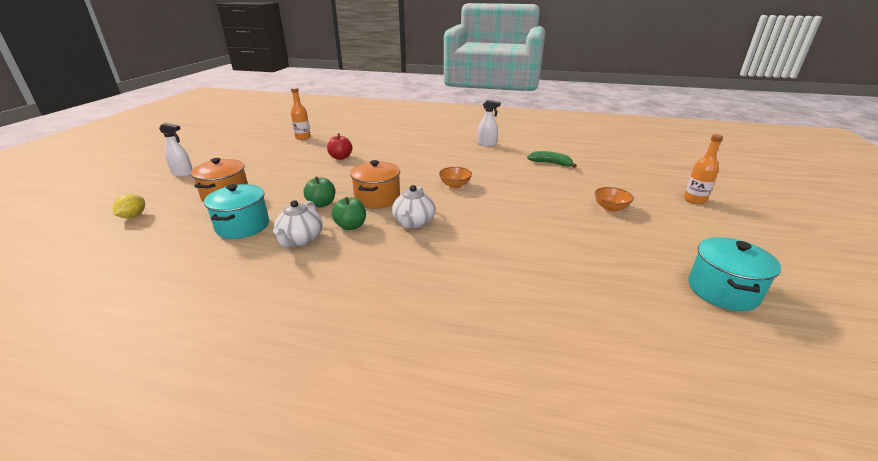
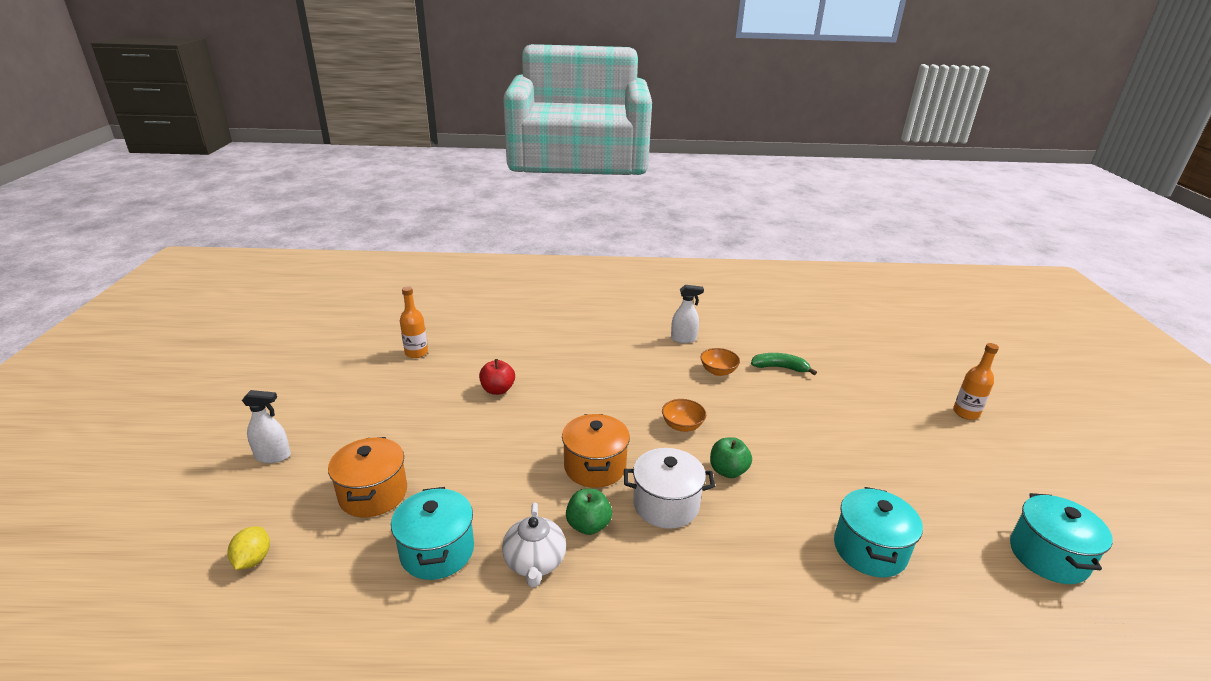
camera: 15 degrees left, 0 degrees up
(322, 204) = (524, 489): green apple -> green apple (728, 471)
(413, 222) = (666, 504): white teapot -> white pot
(558, 265) = (869, 549): none -> turquoise pot
(610, 208) = (883, 440): orange bowl -> orange bowl (718, 371)

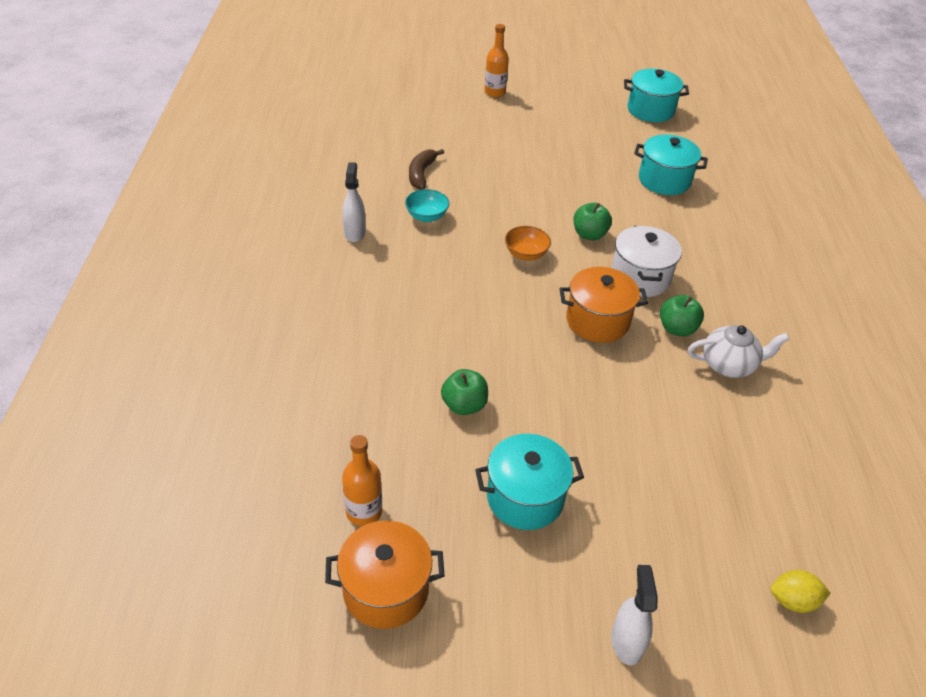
camera: 90 degrees left, 15 degrees up
(373, 494) = (672, 506): orange pot -> orange pot (386, 589)
(437, 551) = (736, 436): turquoise pot -> turquoise pot (525, 497)
(498, 390) = (464, 405): red apple -> green apple
(718, 371) = (427, 216): orange bowl -> turquoise bowl
(780, 368) = (421, 174): green banana -> brown banana

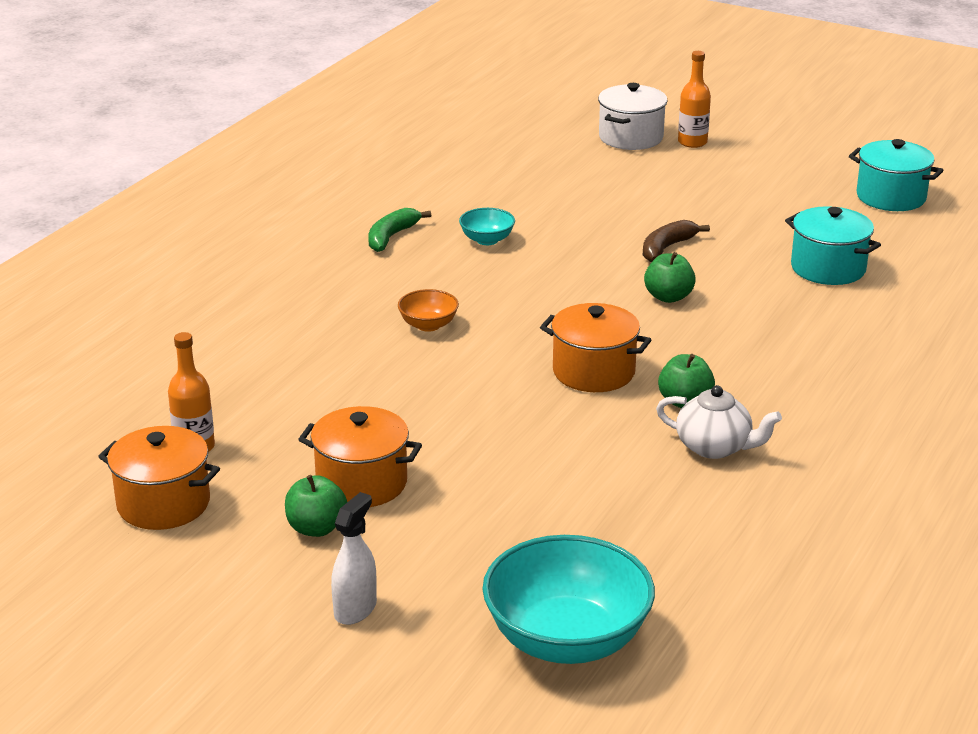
camera: 30 degrees right, 15 degrees down
(354, 233) = (391, 237): white spray bottle -> green banana
(421, 174) = (519, 201): brown banana -> brown banana (667, 248)
(464, 405) = (370, 400): green apple -> green apple (316, 528)
(525, 497) = (361, 483): turquoise pot -> orange pot
(526, 254) = (570, 297): orange bowl -> orange bowl (428, 325)
(640, 277) = (690, 348): white pot -> white pot (631, 138)
(793, 600) = (567, 640): yellow lemon -> turquoise bowl

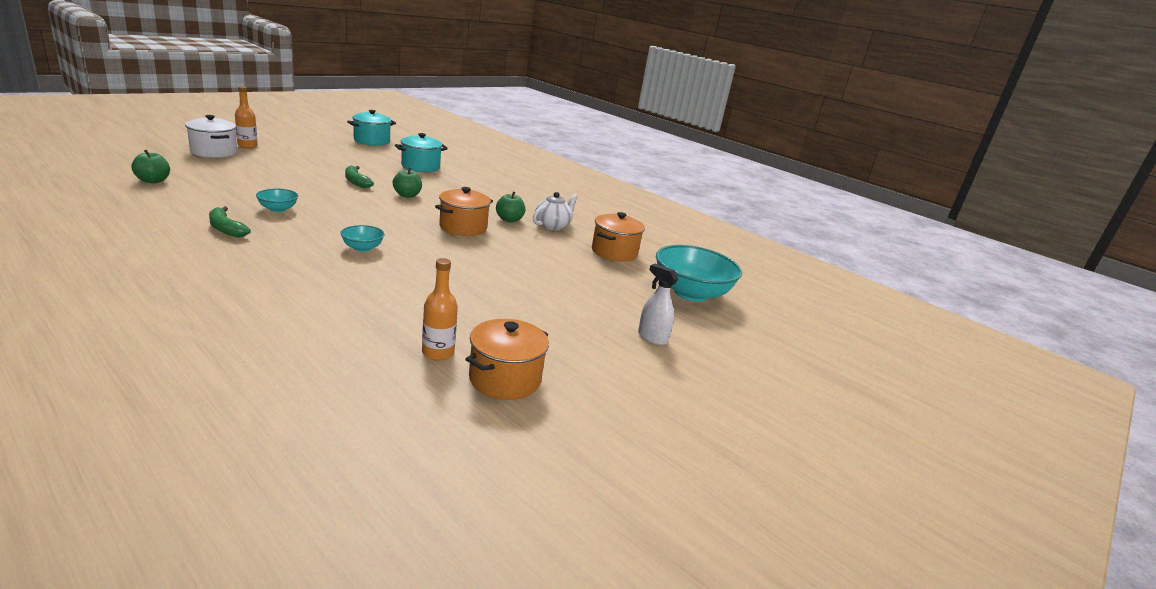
camera: 80 degrees left, 5 degrees down
(316, 528) = (566, 331): green apple -> green apple (153, 181)
(361, 483) = (526, 307): orange pot -> orange pot (614, 252)
(428, 325) = (362, 248): orange bowl -> turquoise bowl
(667, 248) = (356, 182): brown banana -> green banana

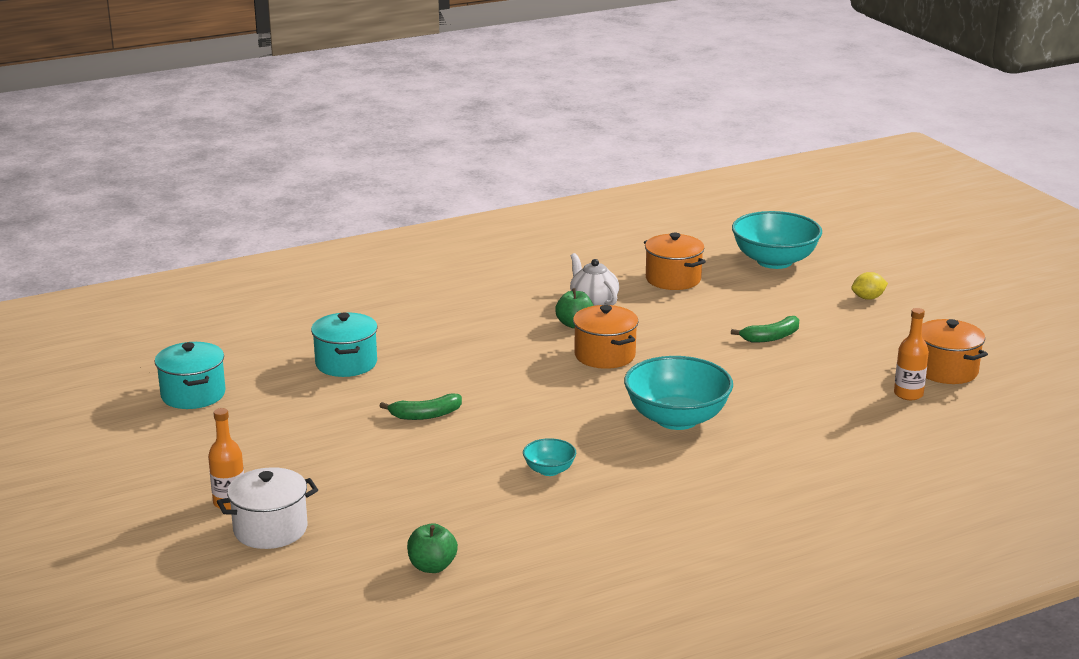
camera: 65 degrees left, 0 degrees up
(226, 229) = (623, 501): green banana -> green banana (771, 337)
(362, 248) = (676, 419): turquoise bowl -> turquoise bowl, size x2.13
(407, 195) = (484, 382): green apple -> none
(652, 337) = (868, 298): white spray bottle -> yellow lemon

